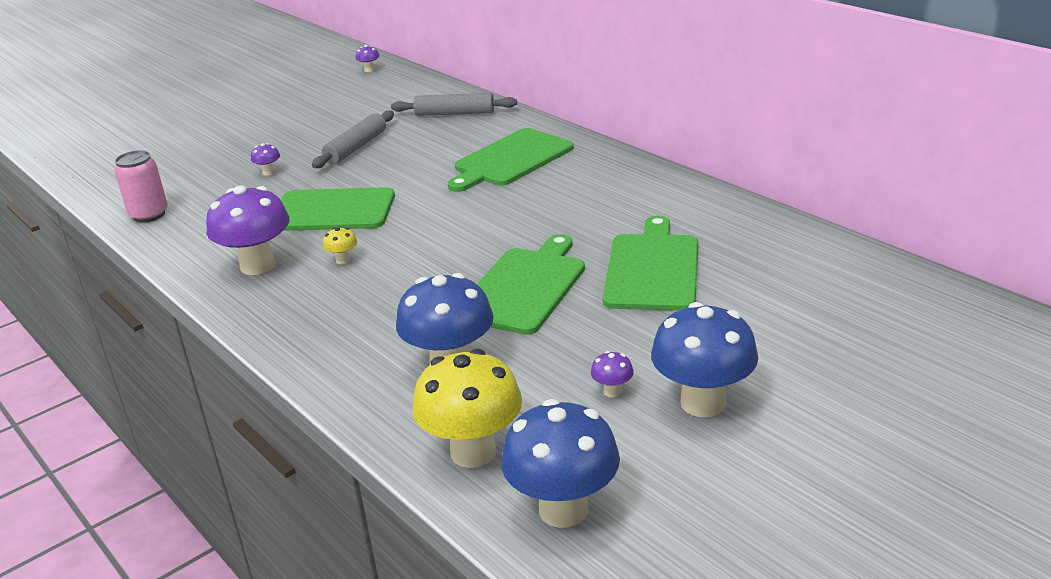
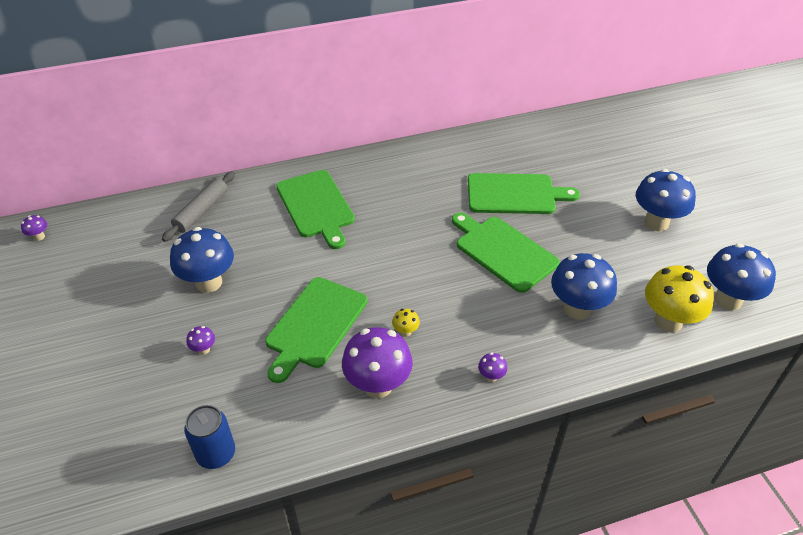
camera: 70 degrees left, 15 degrees up
(149, 215) = (216, 454): pink can -> blue can
(356, 147) = (209, 282): grey rolling pin -> blue mushroom
(612, 391) = (633, 250): purple mushroom -> purple mushroom (491, 376)
(652, 269) = (515, 194): green cutting board -> green cutting board turned 150 degrees clockwise

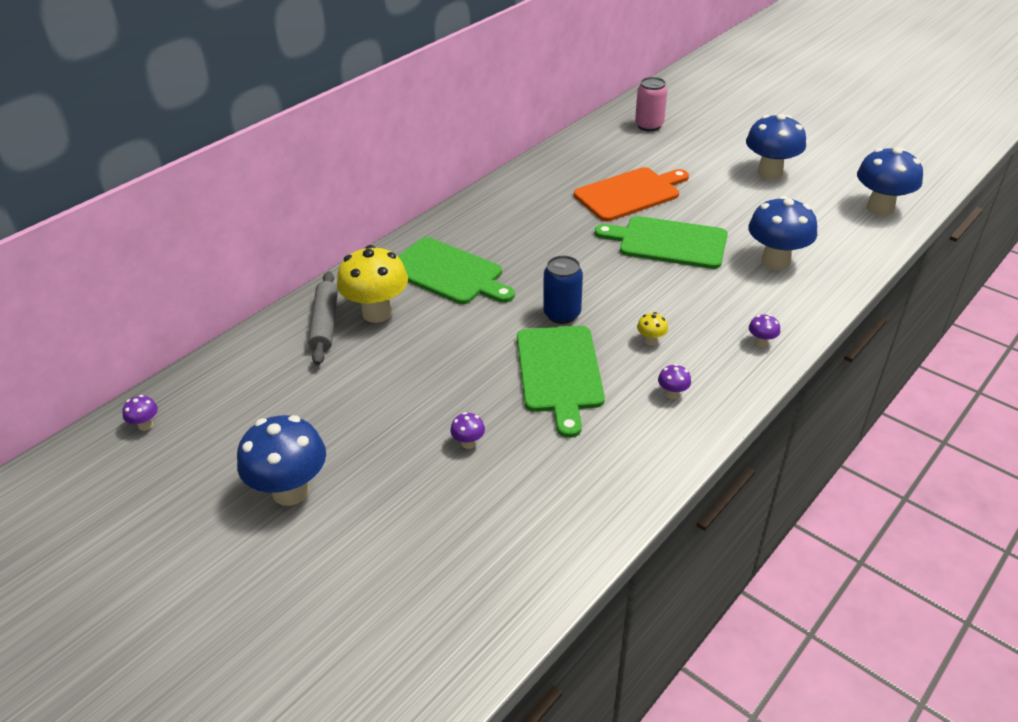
camera: 30 degrees left, 5 degrees down
(209, 282) = (407, 383): blue mushroom -> blue mushroom (290, 491)
(216, 454) = (582, 523): blue can -> blue can (562, 314)
(378, 385) = (672, 394): purple mushroom -> purple mushroom, size x0.42
(515, 194) = (630, 193): green cutting board -> orange cutting board
(591, 137) = (649, 126): none -> pink can
(668, 321) = (853, 241): yellow mushroom -> yellow mushroom (377, 313)

